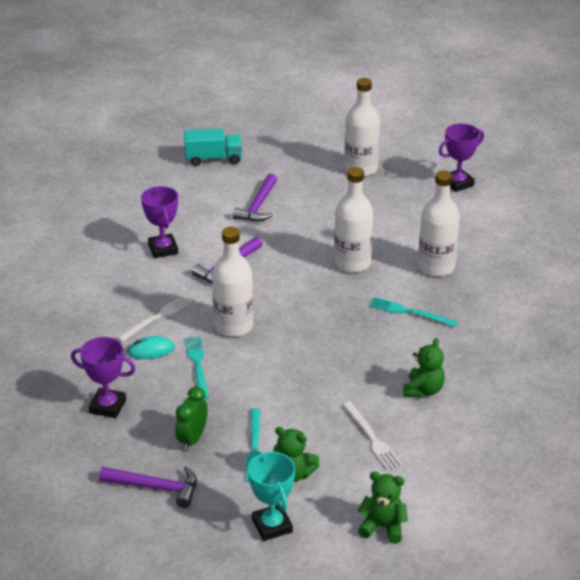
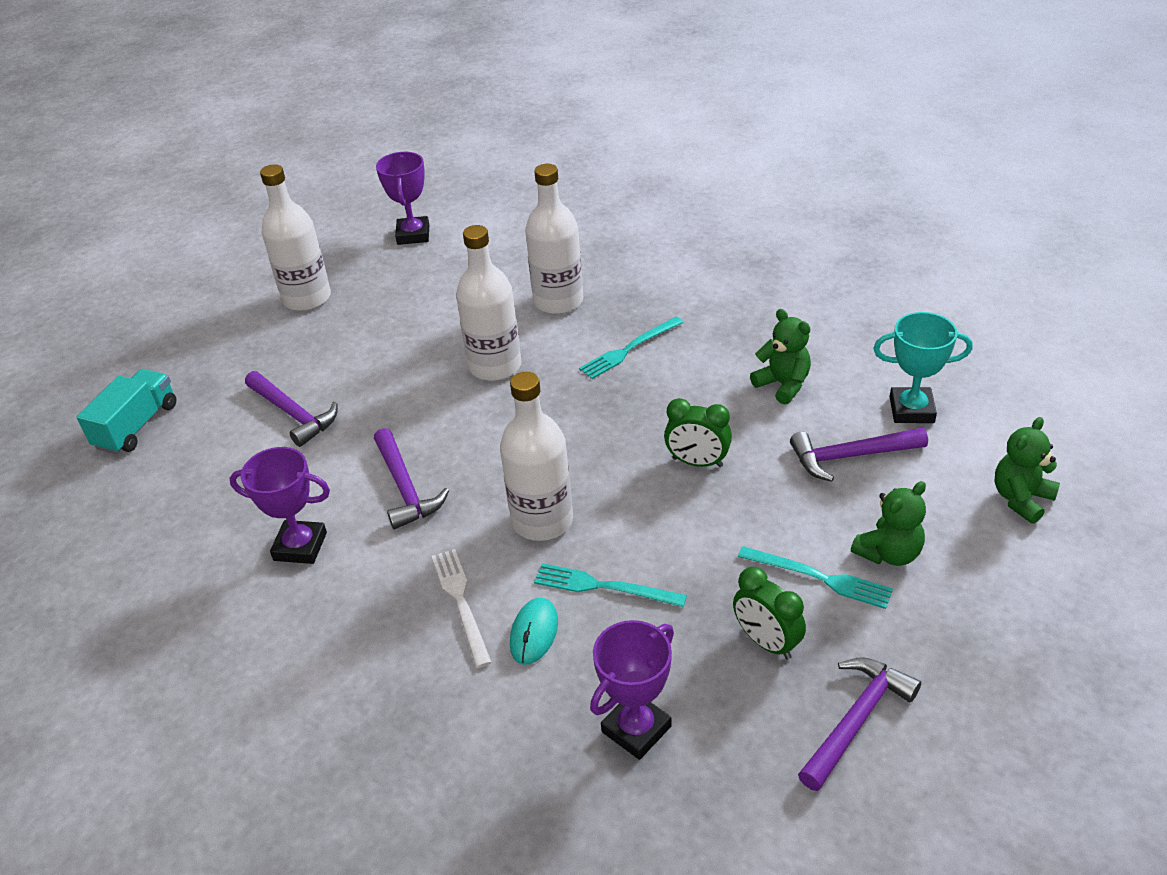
camera: 60 degrees left, 5 degrees up
(272, 526) = (985, 607): turquoise trophy -> turquoise trophy (911, 410)
(321, 372) = (697, 462): none -> green clock
(372, 438) = (851, 456): white fork -> purple hammer

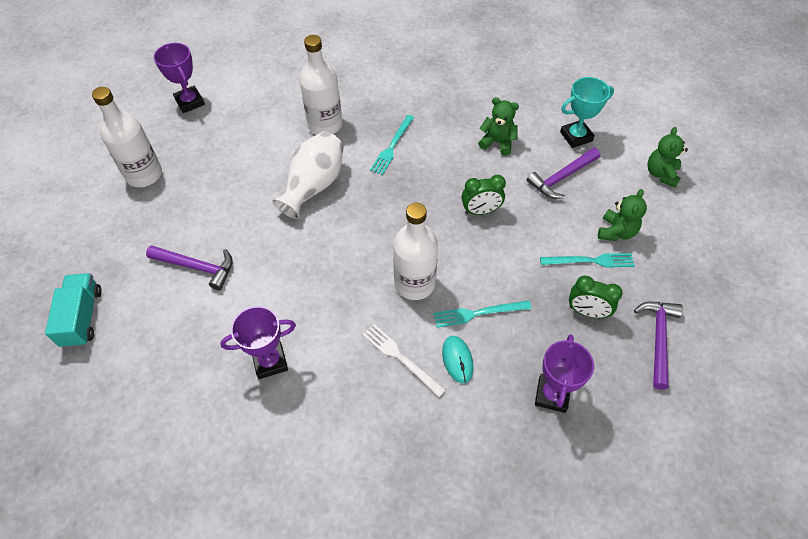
camera: 30 degrees left, 15 degrees up
(405, 487) = (312, 293): purple hammer -> none
(495, 366) = (314, 185): white bottle -> white vase

